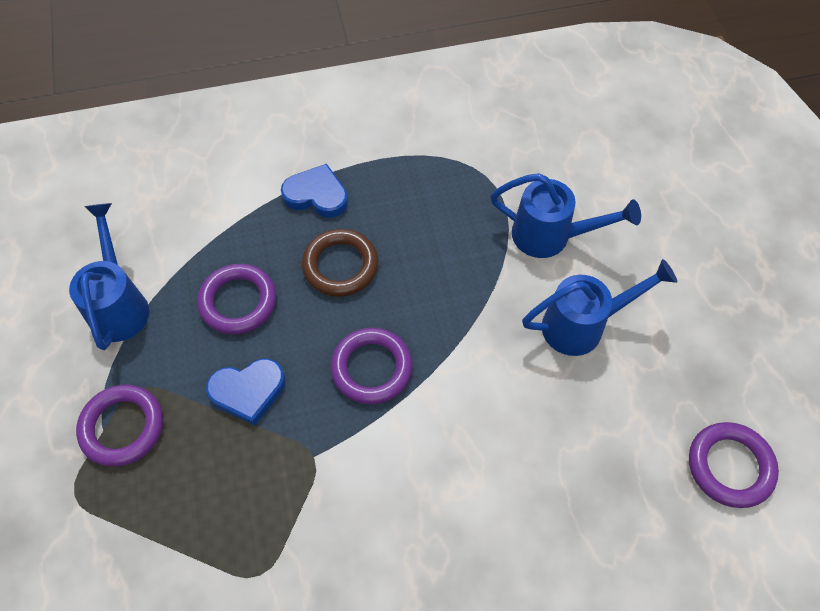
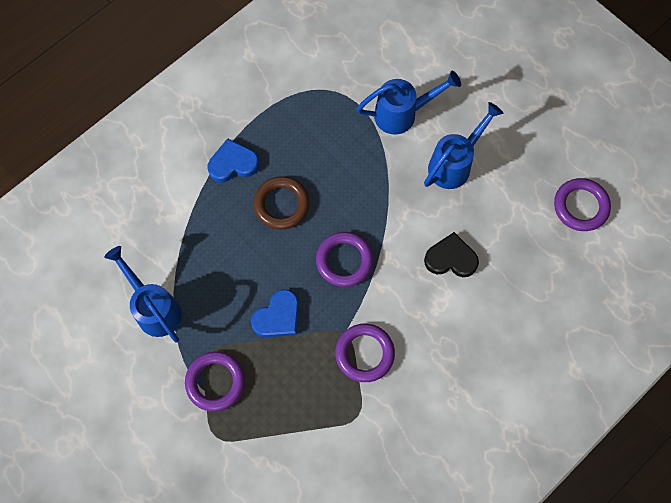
camera: 30 degrees left, 10 degrees up
(238, 302) = (232, 264): purple ring -> purple ring (364, 353)
(509, 438) = (451, 258): none -> black heart

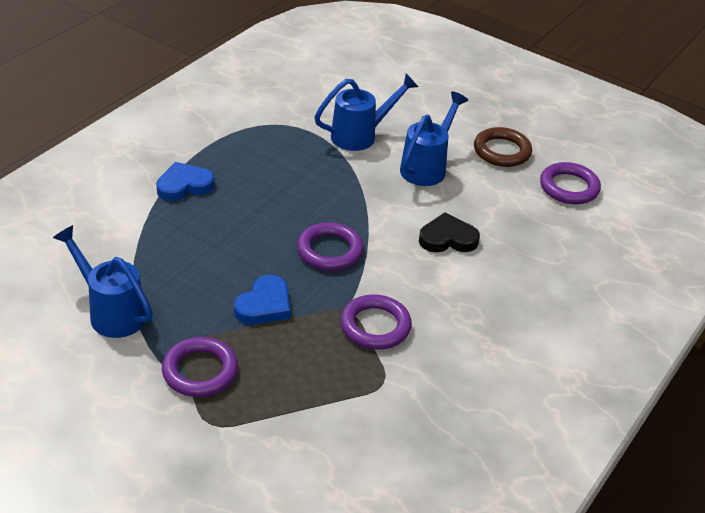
camera: 15 degrees left, 30 degrees down
(281, 204) = (247, 212): brown ring -> brown ring (502, 151)

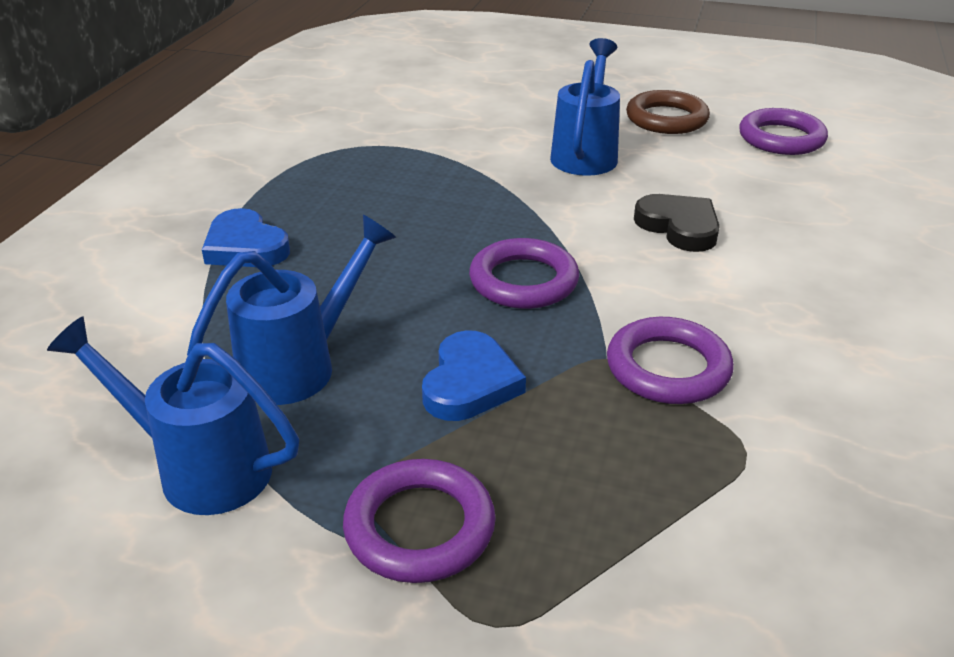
camera: 15 degrees left, 5 degrees down
(184, 185) = (245, 247): blue heart -> blue heart turned 90 degrees counterclockwise
(361, 135) = (472, 137): blue watering can -> blue watering can (301, 364)
(447, 238) = (679, 227): black heart -> black heart turned 75 degrees clockwise

